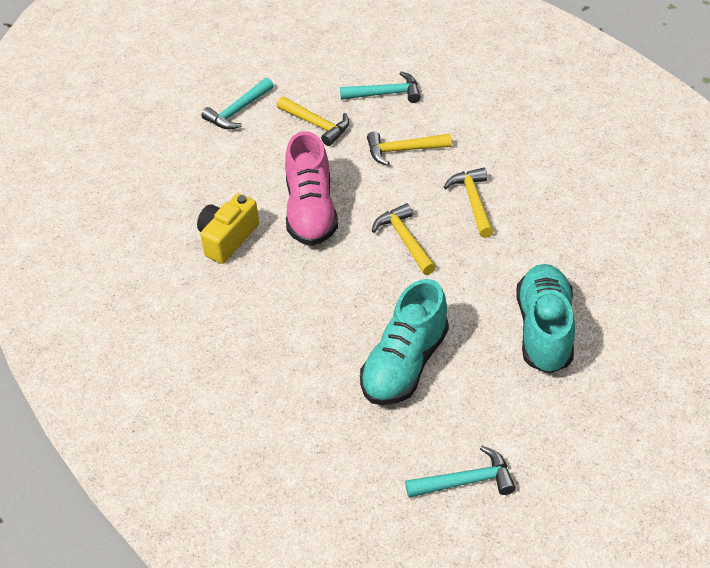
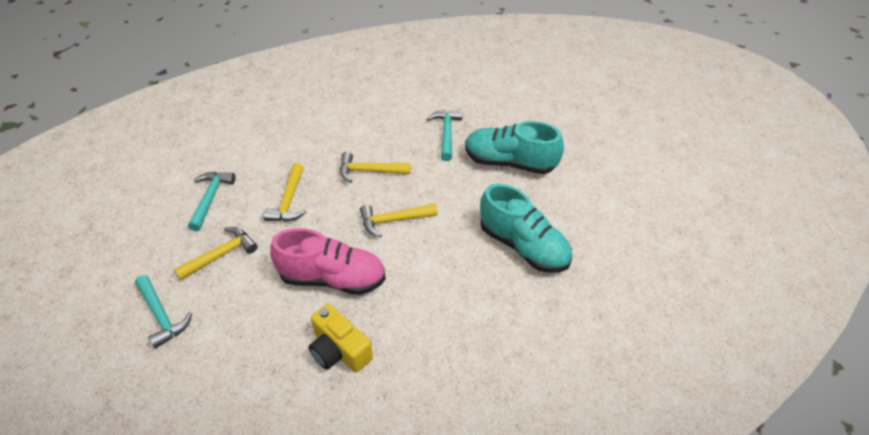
camera: 80 degrees left, 0 degrees up
(466, 481) = (636, 233): turquoise hammer -> turquoise hammer (446, 133)

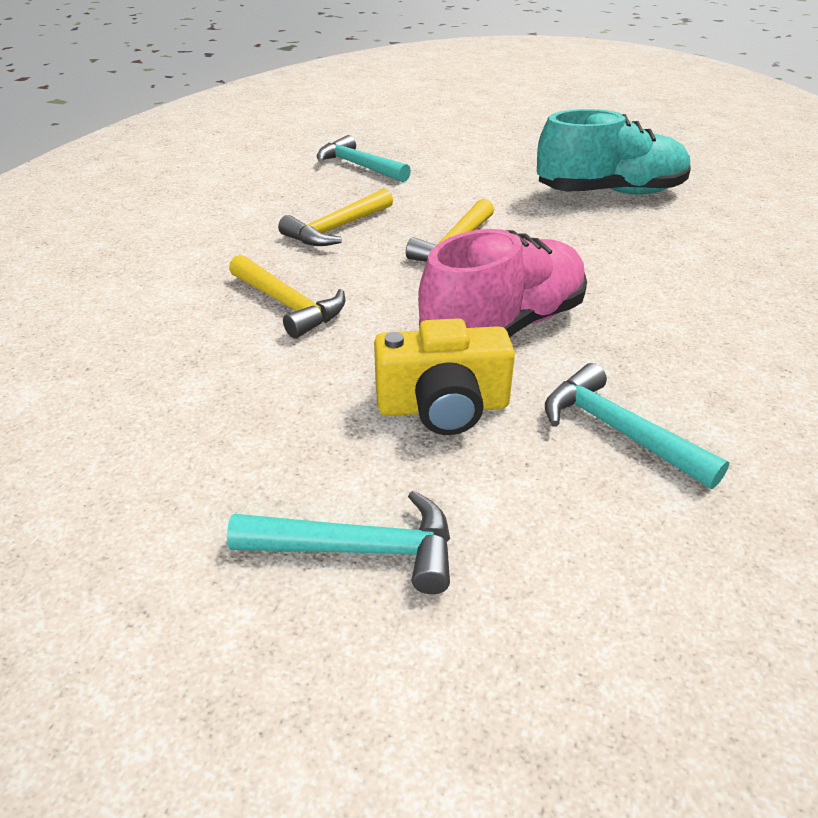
camera: 50 degrees left, 10 degrees down
(210, 198) = (150, 374): turquoise hammer -> turquoise hammer (618, 431)
(221, 255) = (303, 413): yellow hammer -> none
(339, 350) = (659, 374): yellow camera -> yellow camera (443, 407)
(510, 162) = (466, 154): turquoise shoe -> none

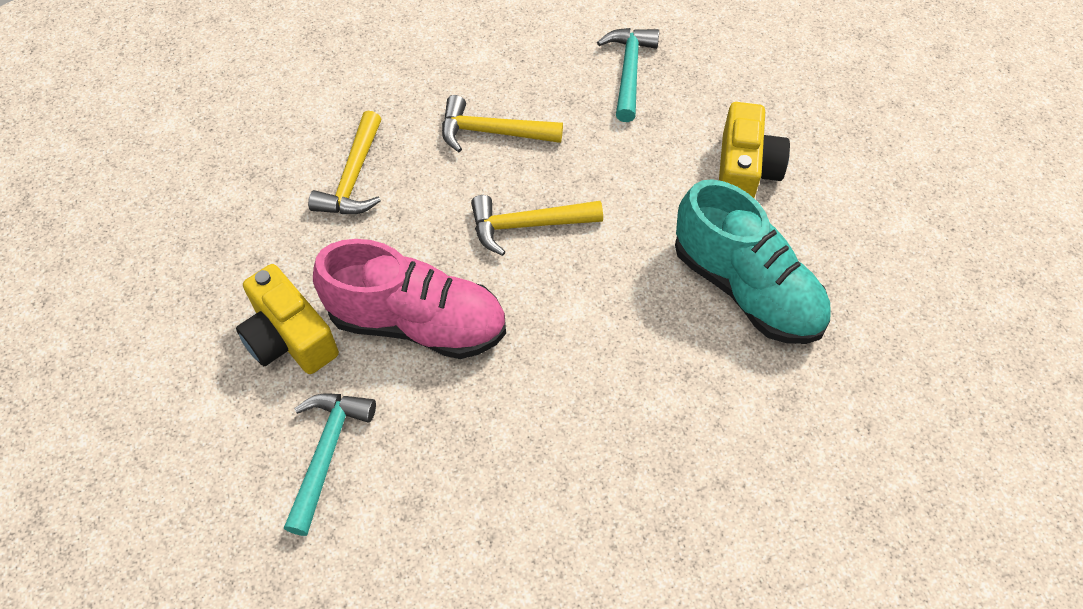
camera: 55 degrees right, 20 degrees up
(359, 550) = (132, 368): turquoise hammer -> none
(505, 162) = (745, 171): none -> yellow camera

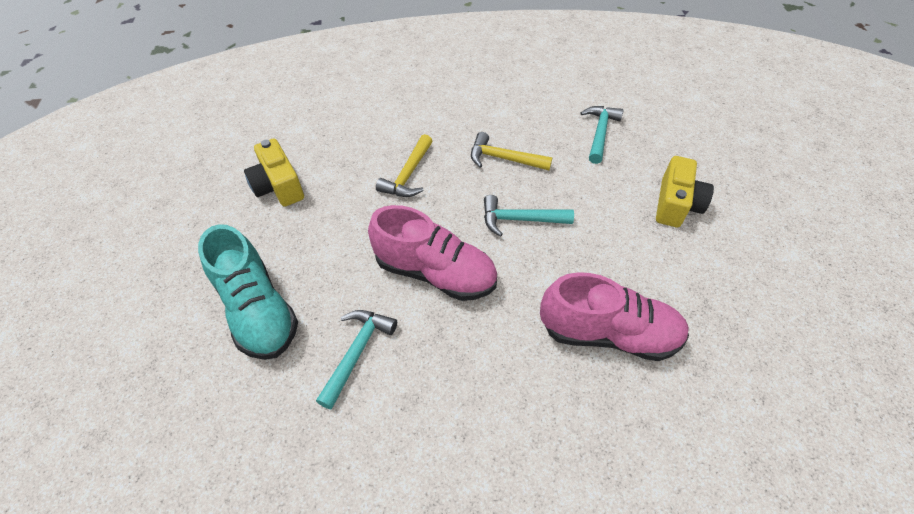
camera: 10 degrees right, 5 degrees down
(289, 338) = (347, 270): yellow camera -> yellow camera (278, 186)
(527, 225) = (520, 219): yellow hammer -> turquoise hammer
(665, 372) = (608, 333): none -> pink shoe
(746, 288) = (672, 283): turquoise shoe -> turquoise shoe (257, 310)

